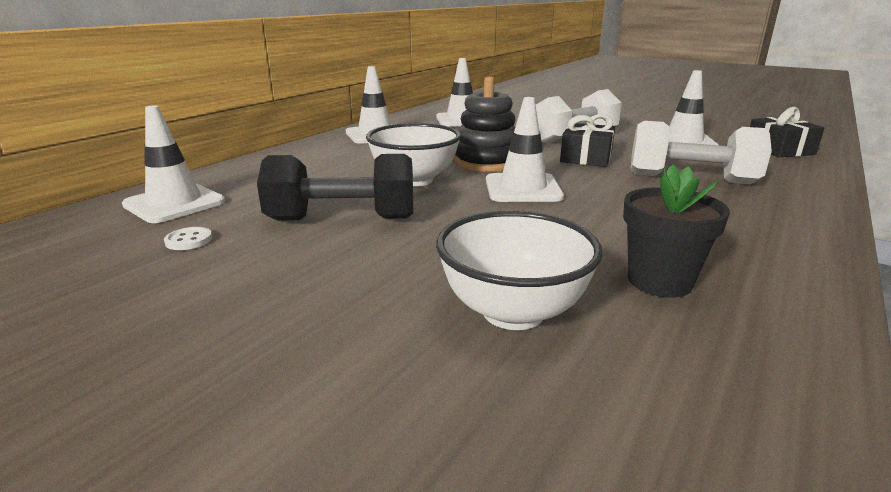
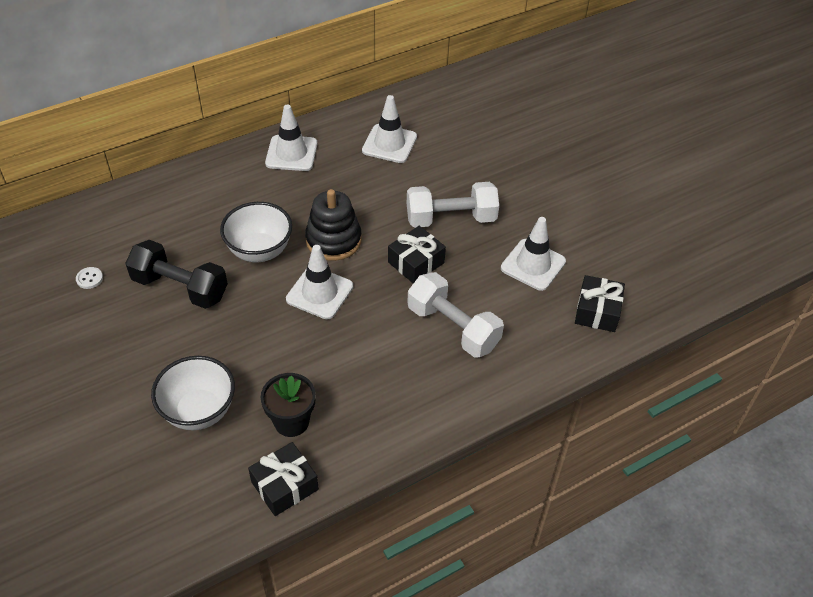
camera: 25 degrees right, 25 degrees up
(174, 203) = (99, 227): white traffic cone -> none
(774, 349) = (284, 485): none -> black gift

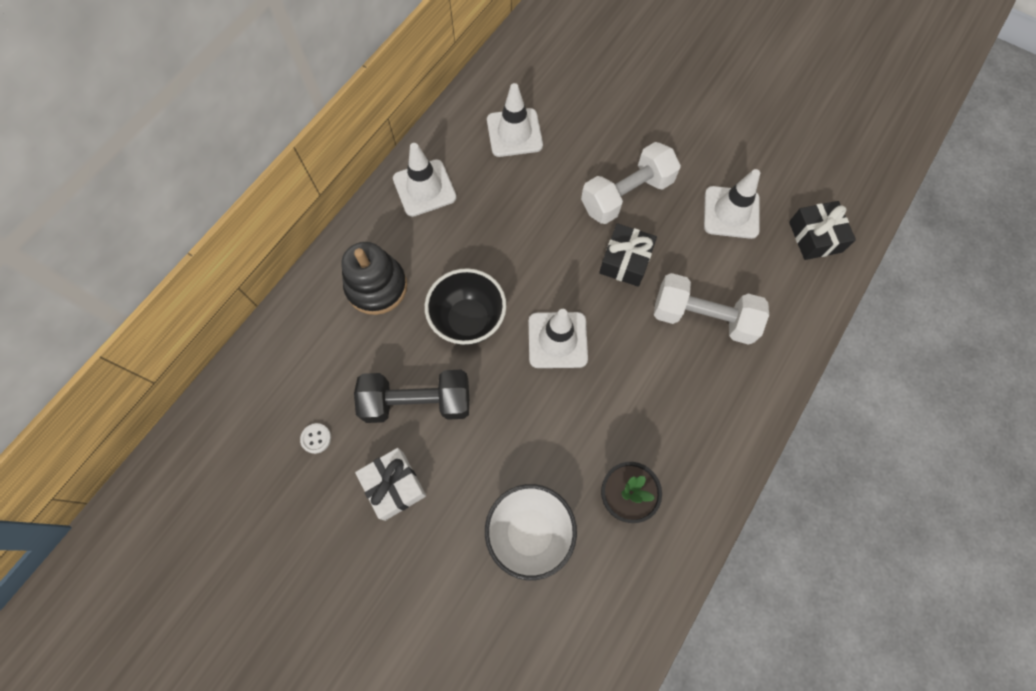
camera: 25 degrees left, 20 degrees up
(122, 333) = (394, 486): none -> white gift
(259, 251) = (468, 320): white bowl -> black bowl
(284, 485) = (660, 568): black gift -> none
(333, 240) = (532, 273): black stacking toy -> black stacking toy (376, 287)

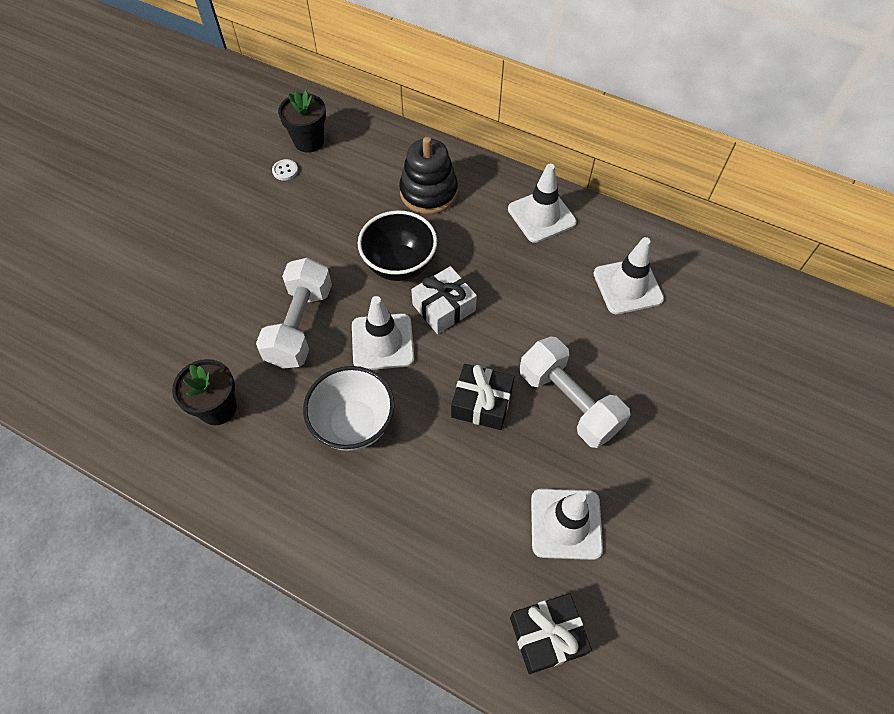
camera: 85 degrees right, 10 degrees down
(274, 411) = (309, 141): none -> black flower pot
(394, 486) = (241, 227): white gift -> white gift (444, 307)
(417, 402) = (316, 235): black dumbbell -> none
(529, 532) = (191, 330): white bowl -> white bowl (354, 424)
(703, 317) = (418, 487): white dumbbell -> white dumbbell (300, 325)

